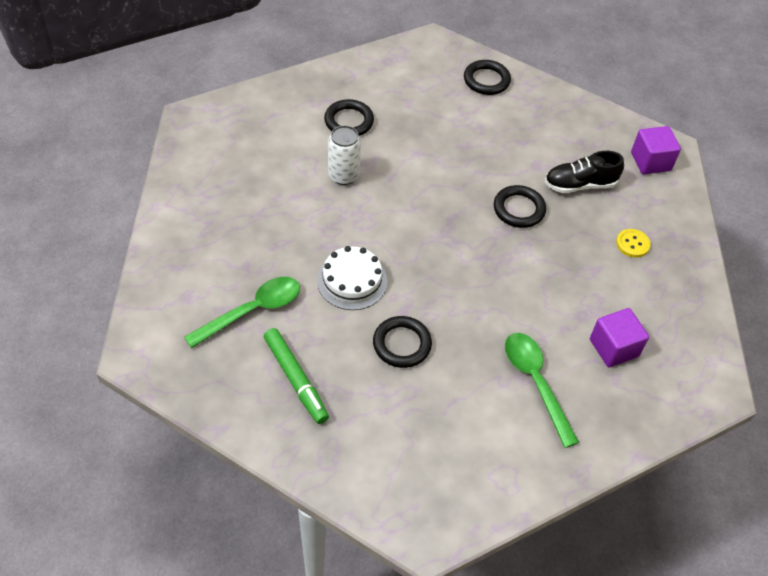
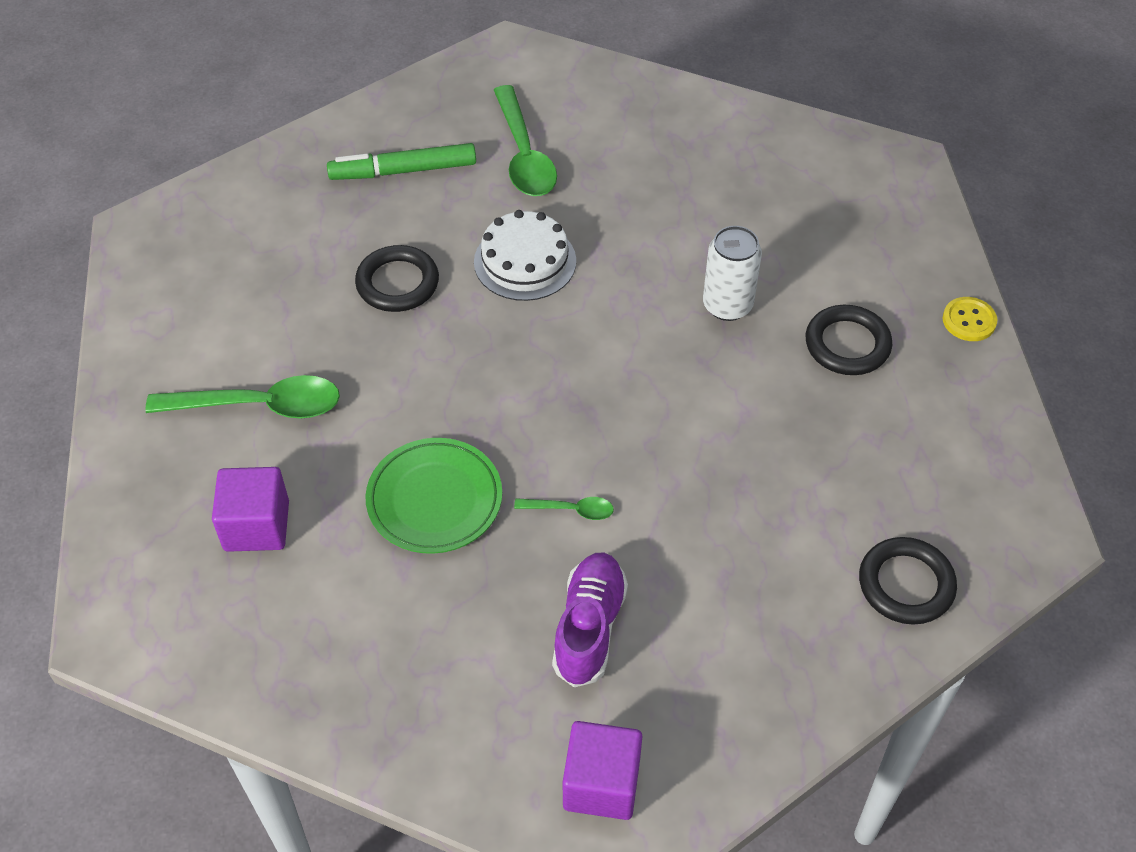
camera: 115 degrees right, 0 degrees up
(519, 209) = (571, 510): black ring -> green spoon
(547, 270) = (434, 500): none -> green plate
(579, 185) = (589, 627): black shoe -> purple shoe
(632, 244) = (427, 650): yellow button -> yellow button (969, 320)

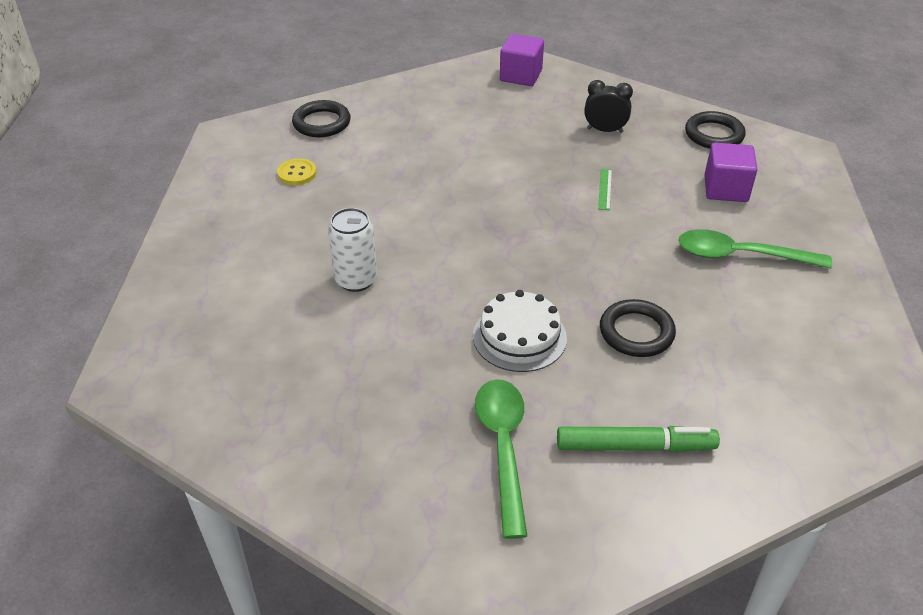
camera: 170 degrees left, 10 degrees down
(434, 500) = (605, 189): green plate -> green ruler
(436, 638) = (605, 130): none -> black clock
(571, 510) = (514, 174): green spoon -> none
(589, 627) = (514, 125): purple shoe -> none
(847, 344) = (277, 242): black ring -> black ring (714, 134)
(969, 320) = (173, 247): yellow button -> yellow button (297, 173)

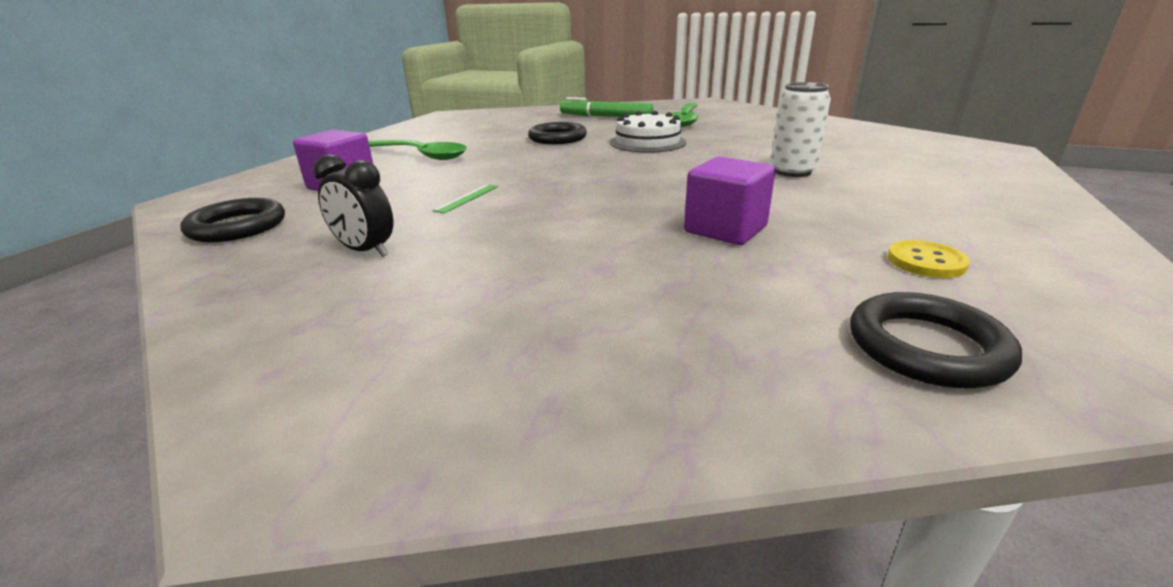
camera: 160 degrees left, 15 degrees down
(520, 76) = (352, 389): purple cube -> purple cube (725, 229)

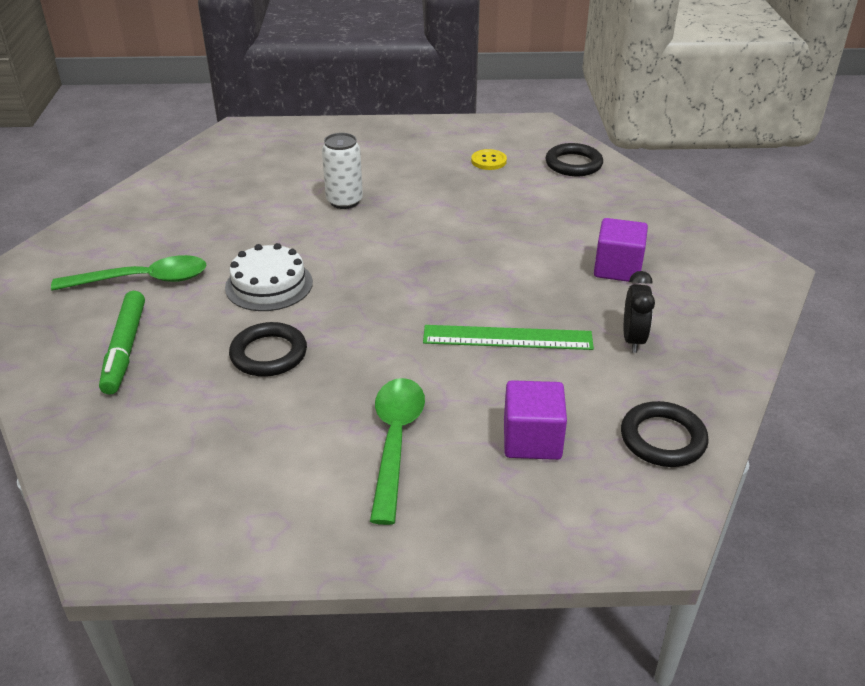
camera: 115 degrees left, 10 degrees up
(467, 198) = (507, 338): green ruler -> green ruler, size x2.12
(725, 229) = (487, 215): purple cube -> purple cube (617, 268)

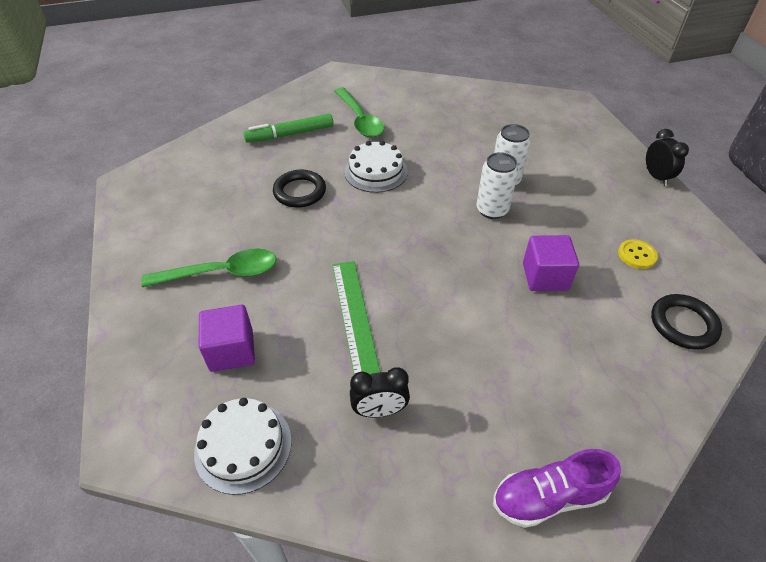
camera: 75 degrees right, 10 degrees up
(387, 219) = (492, 210): none -> white can
(391, 123) = (656, 177): none -> black clock
(617, 268) = (494, 386): purple cube -> purple cube (545, 276)
(663, 439) = (243, 446): black ring -> white cake
(725, 267) = (548, 497): none -> purple shoe

